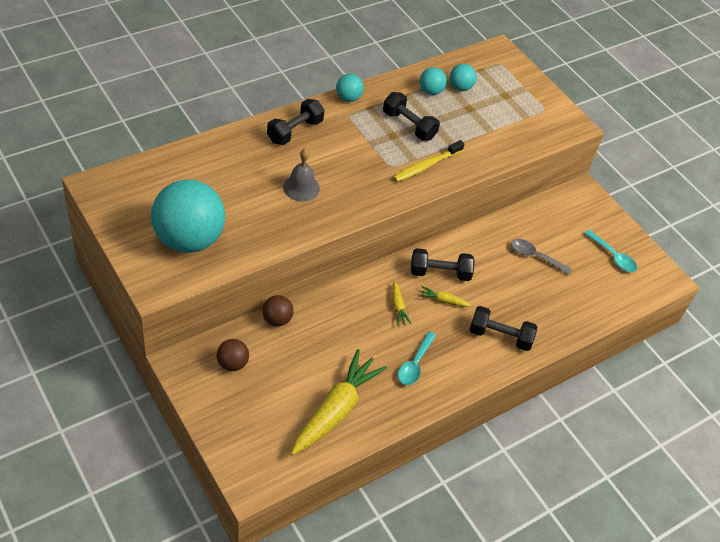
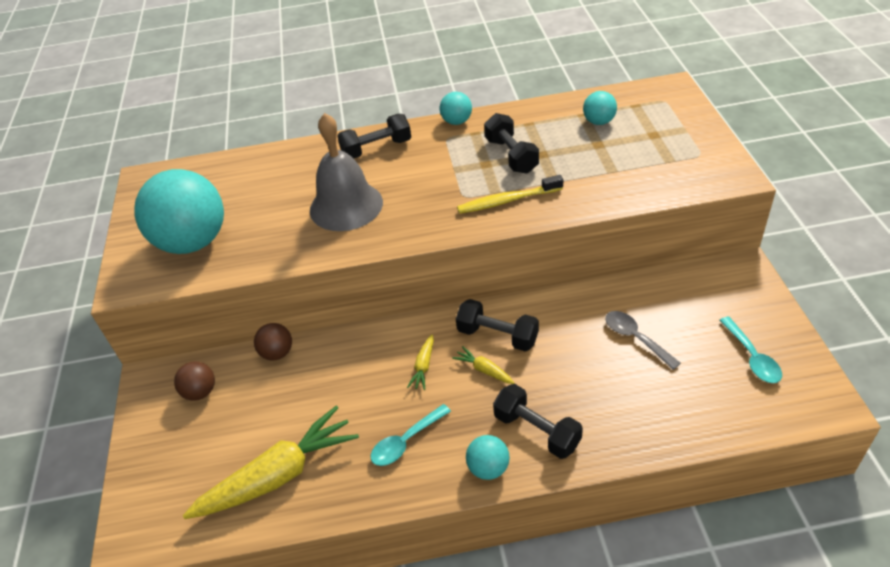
camera: 35 degrees right, 5 degrees down
(301, 187) = (346, 206): grey bell -> grey bell, size x1.70
(430, 91) = (559, 123): turquoise ball -> turquoise ball (488, 468)

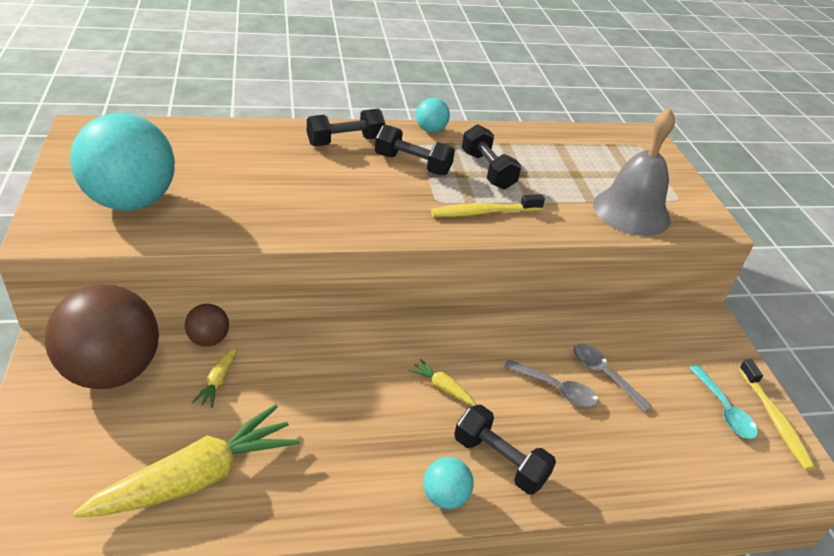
camera: 10 degrees left, 5 degrees down
(200, 392) = (112, 371): brown ball -> brown ball, size x2.24
(346, 206) = (309, 191): grey bell -> grey bell (631, 211)
(406, 441) = (351, 455): turquoise spoon -> none
(423, 366) = (375, 375): yellow carrot -> yellow carrot (218, 381)
(497, 336) = (457, 353): black dumbbell -> black dumbbell (412, 164)
(589, 358) = (556, 389): none -> grey spoon
(599, 122) = (575, 153): turquoise ball -> none
(802, 360) = (774, 419): none -> yellow toothbrush

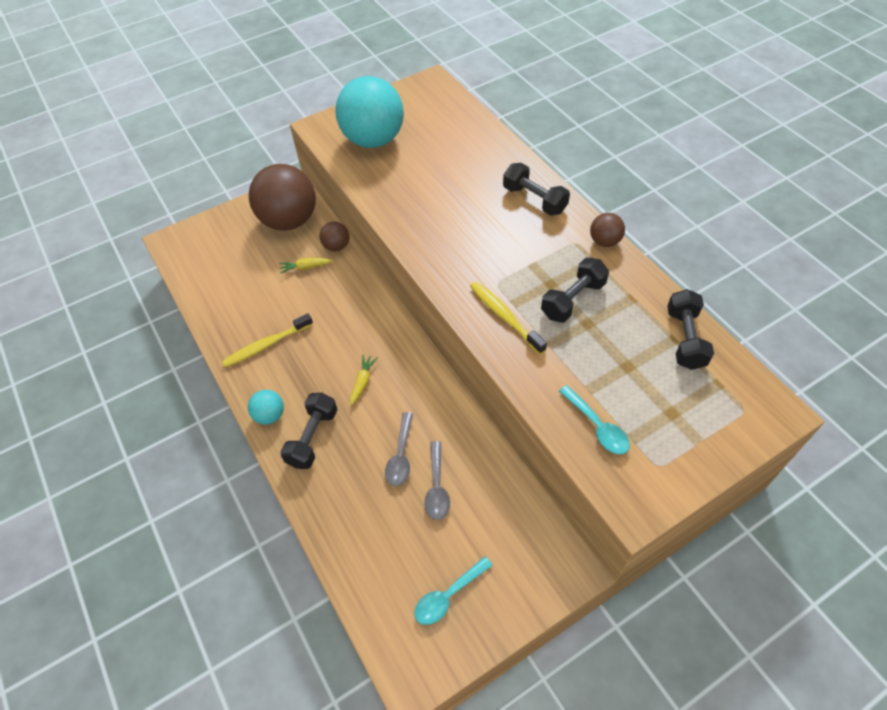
camera: 75 degrees right, 15 degrees up
(197, 478) = (234, 293): yellow carrot -> none
(412, 164) = (537, 250): black dumbbell -> black dumbbell (685, 339)
(430, 130) = (604, 241): turquoise ball -> brown ball
(604, 375) = (437, 487): grey spoon -> grey spoon turned 150 degrees clockwise
(631, 211) = (597, 426): grey bell -> turquoise spoon
(774, 419) = (460, 645): yellow toothbrush -> yellow toothbrush (266, 345)

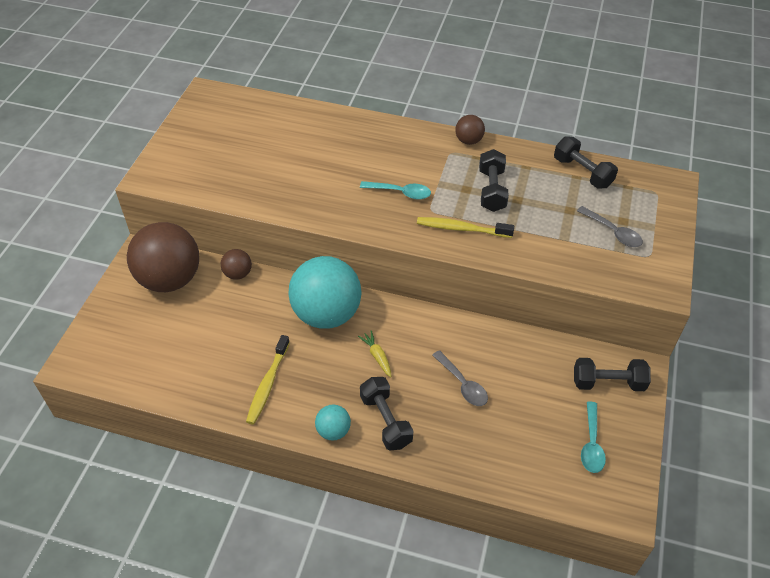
camera: 45 degrees left, 5 degrees down
(305, 267) = (230, 306): yellow carrot -> none
(373, 140) = (211, 163): turquoise ball -> turquoise ball (326, 314)
(437, 487) = (509, 385): grey spoon -> grey spoon (613, 232)
(534, 199) = (390, 139): black dumbbell -> black dumbbell (608, 382)
(597, 426) = (593, 257): turquoise spoon -> turquoise spoon (400, 193)

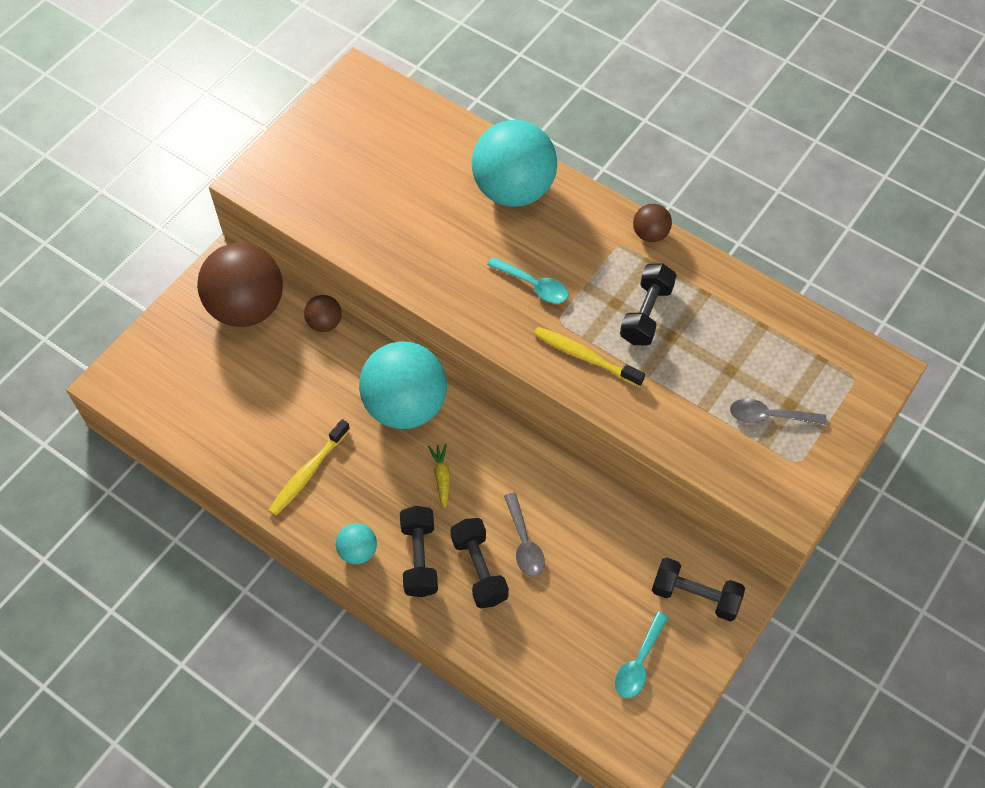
camera: 20 degrees right, 10 degrees up
(356, 137) = (513, 190): none -> turquoise ball
(582, 172) = (773, 321): black dumbbell -> black dumbbell (479, 569)
(613, 232) = (769, 416): grey spoon -> grey spoon turned 120 degrees clockwise

